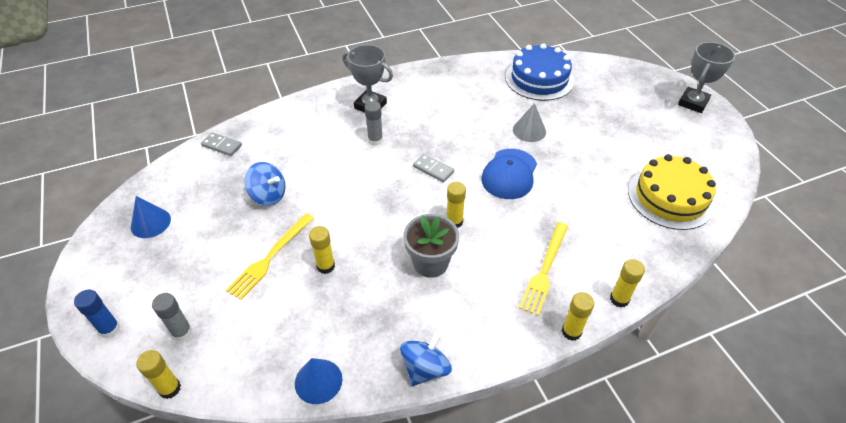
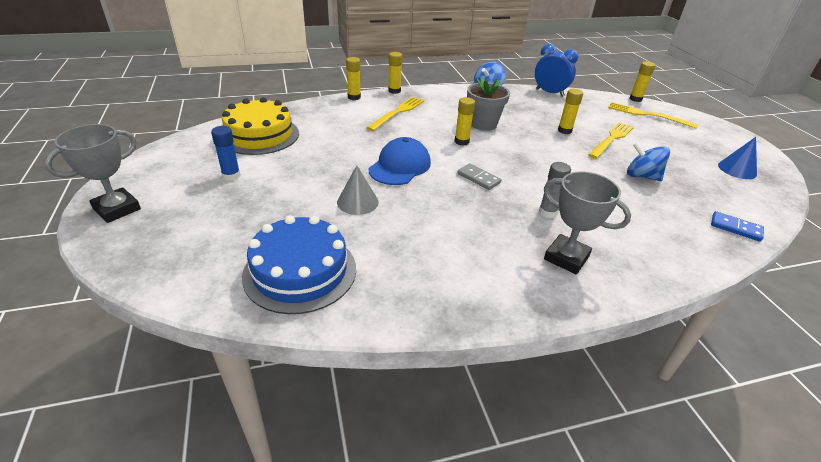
camera: 175 degrees left, 10 degrees down
(110, 329) = (698, 121): blue glue stick -> blue glue stick (231, 176)
(182, 332) = (647, 115): grey glue stick -> yellow fork
(222, 145) = (735, 228): grey domino -> blue domino
(318, 381) = (549, 93): blue cone -> blue clock

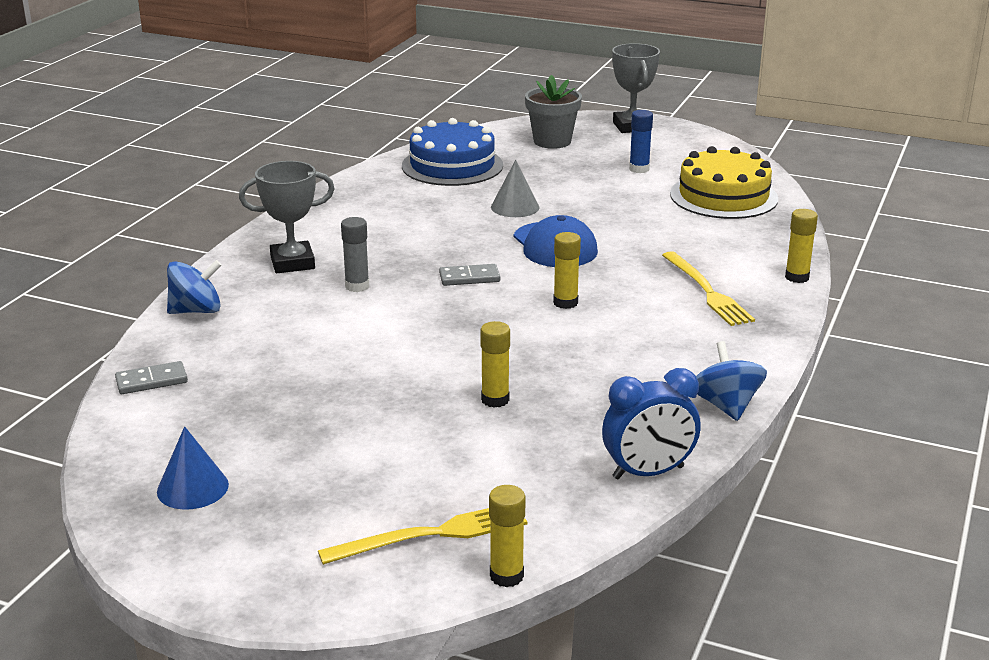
camera: 130 degrees right, 10 degrees down
(394, 91) = (797, 316): yellow glue stick -> none
(483, 124) = (597, 341): grey flower pot -> grey flower pot (552, 141)
(611, 139) = (417, 428): yellow fork -> none
(642, 176) = (312, 387): blue spinning top -> blue spinning top (196, 311)
(735, 228) = (151, 381): blue domino -> grey domino

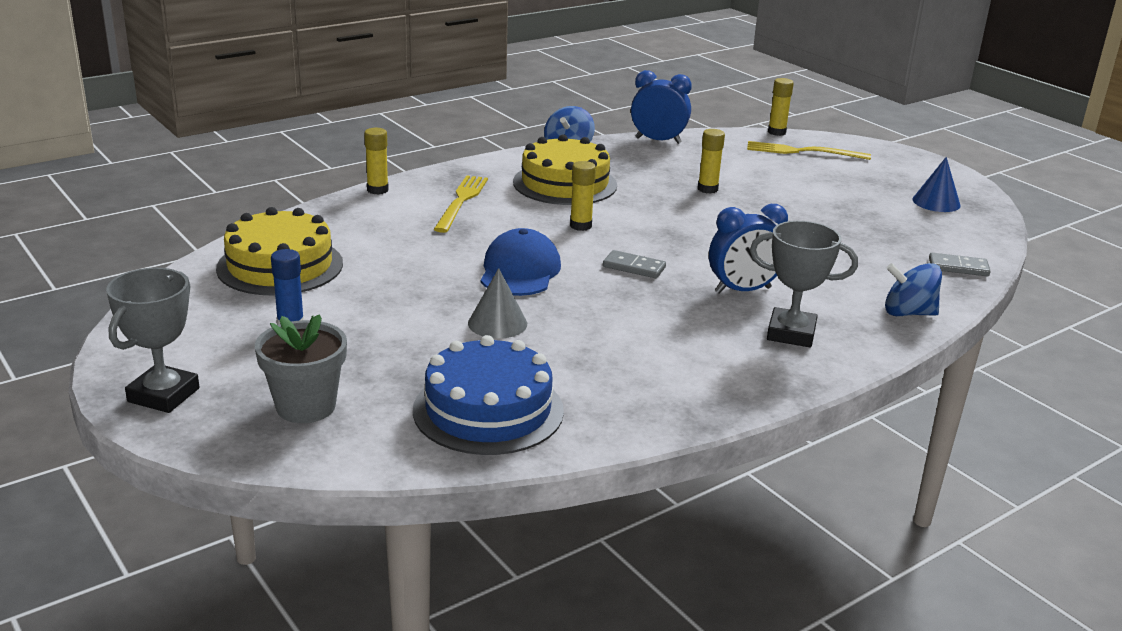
camera: 150 degrees left, 0 degrees up
(357, 286) = (743, 290): grey glue stick -> blue clock
(652, 349) = (565, 183): none -> yellow cake

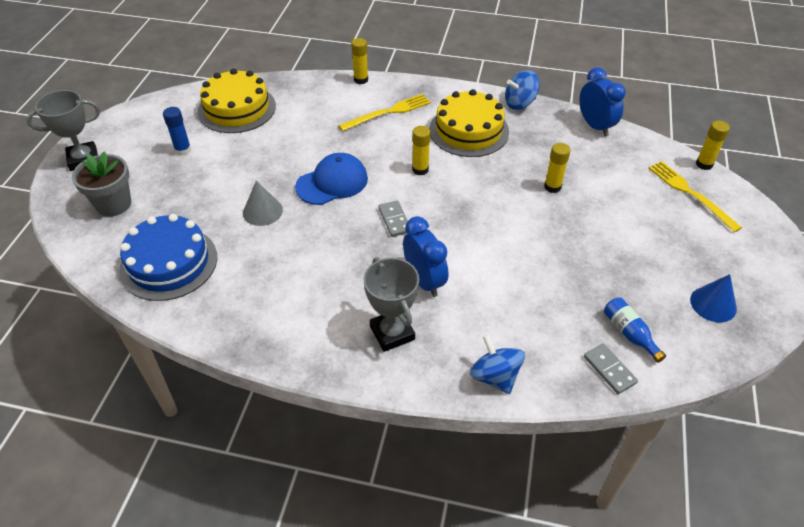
camera: 50 degrees right, 20 degrees up
(743, 290) = (424, 281): blue clock -> blue clock turned 150 degrees counterclockwise
(928, 243) = (629, 333): none -> blue bottle

